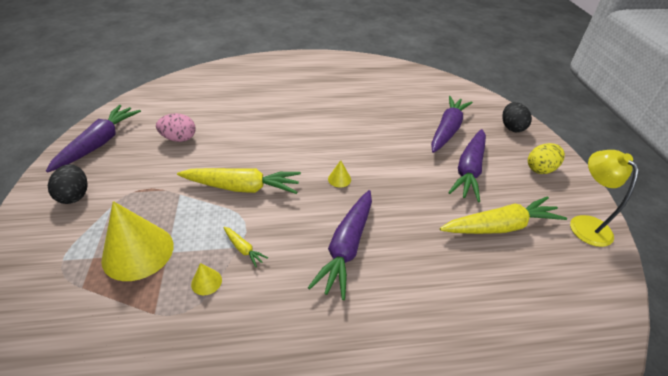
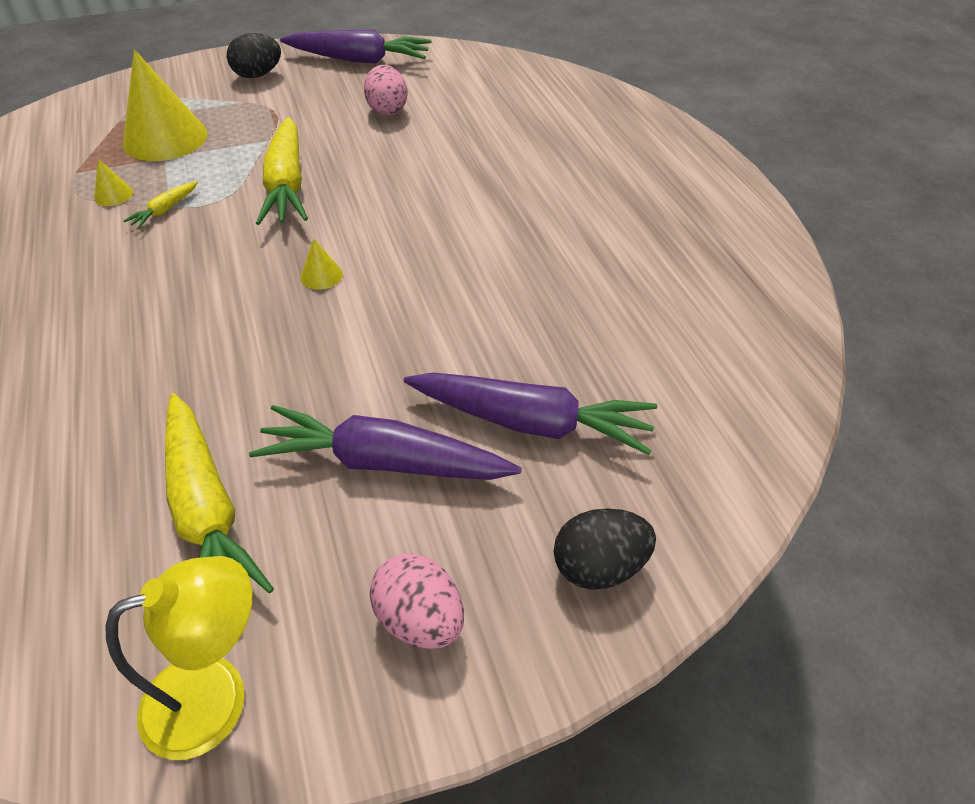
camera: 80 degrees right, 5 degrees up
(346, 247) = (162, 303): purple carrot -> none
(540, 169) = (420, 619): yellow egg -> pink egg

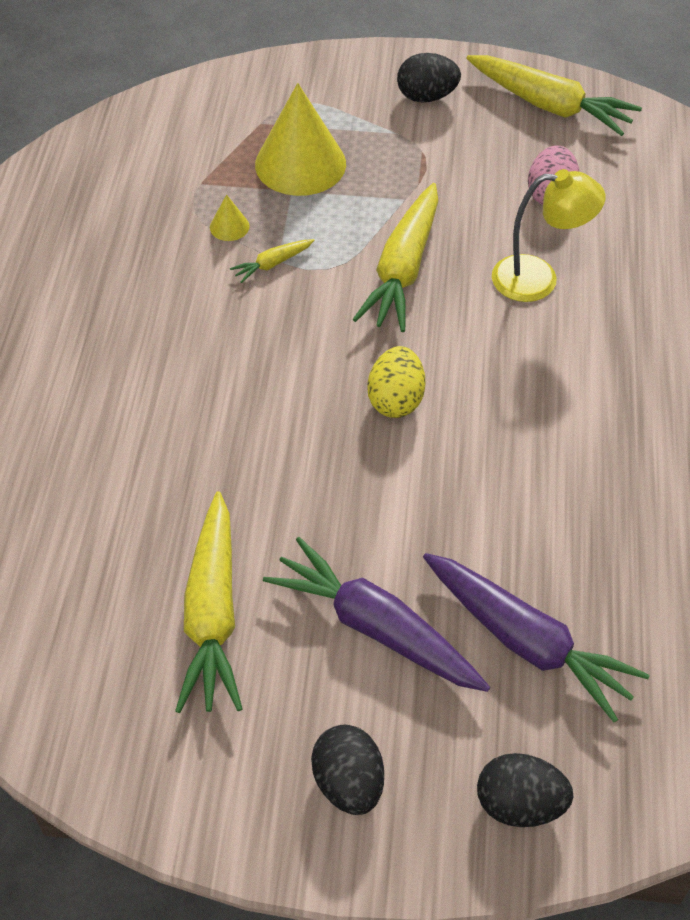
camera: 25 degrees right, 5 degrees up
(216, 696) = (172, 774): yellow lamp -> yellow lamp (538, 279)
(321, 275) = (396, 400): yellow cone -> yellow egg
(359, 60) = (549, 105): purple carrot -> yellow carrot
(420, 619) = (348, 783): pink egg -> black egg

